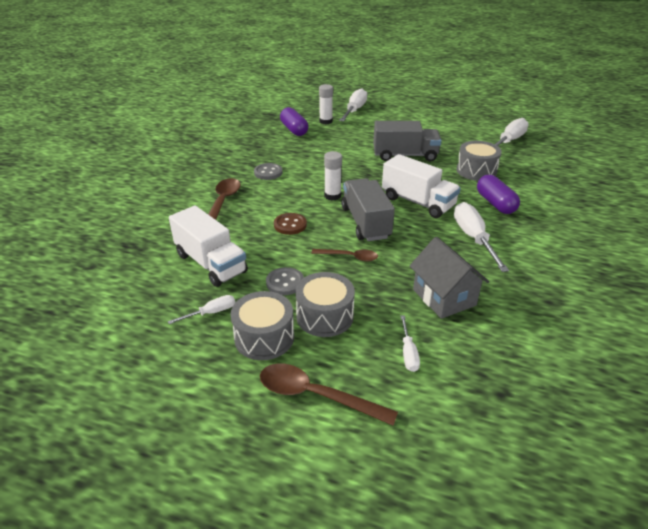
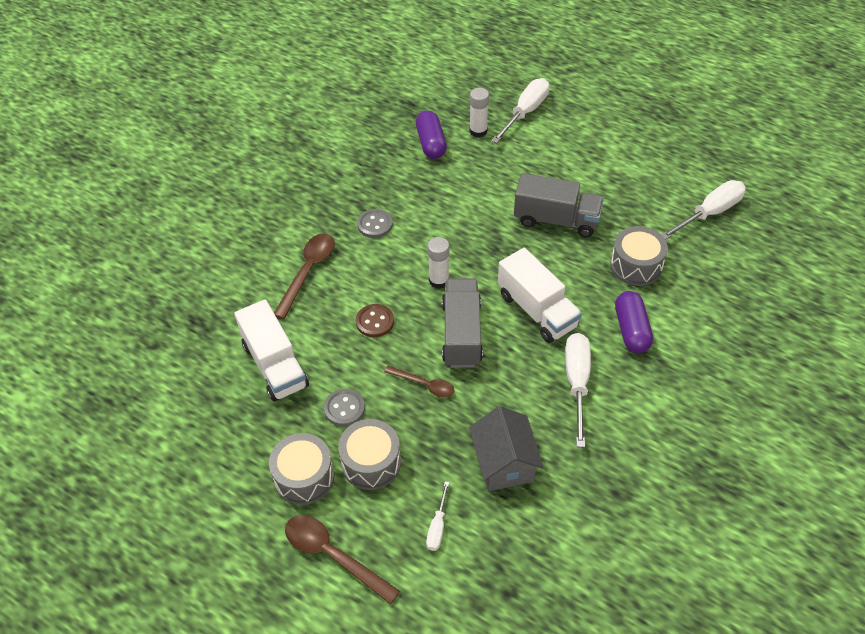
camera: 15 degrees right, 15 degrees up
(211, 313) = (260, 434): white screwdriver -> none

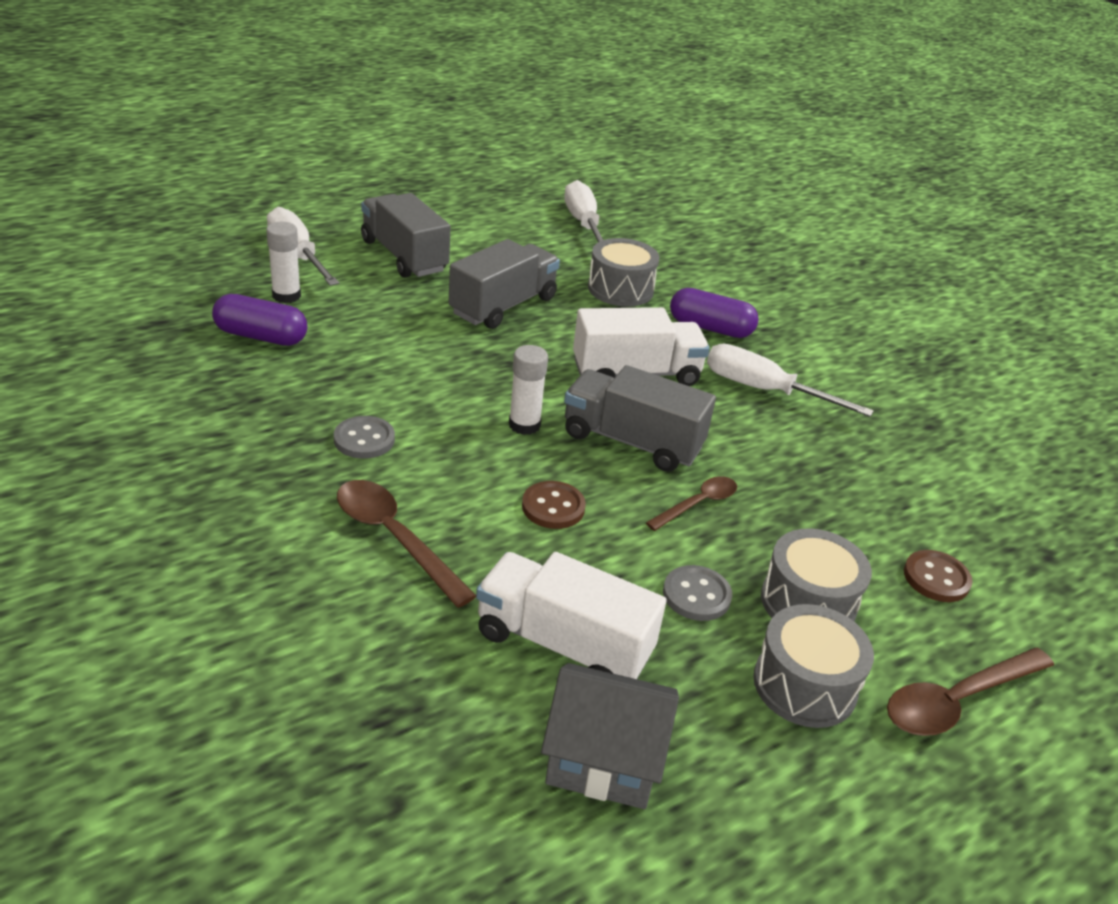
camera: 70 degrees left, 15 degrees down
(275, 365) = (563, 644): white truck -> white truck turned 150 degrees counterclockwise
(437, 526) = (936, 578): white screwdriver -> brown button
(504, 463) = (858, 487): grey house -> grey house (603, 760)
(570, 153) = (404, 256): none -> grey truck

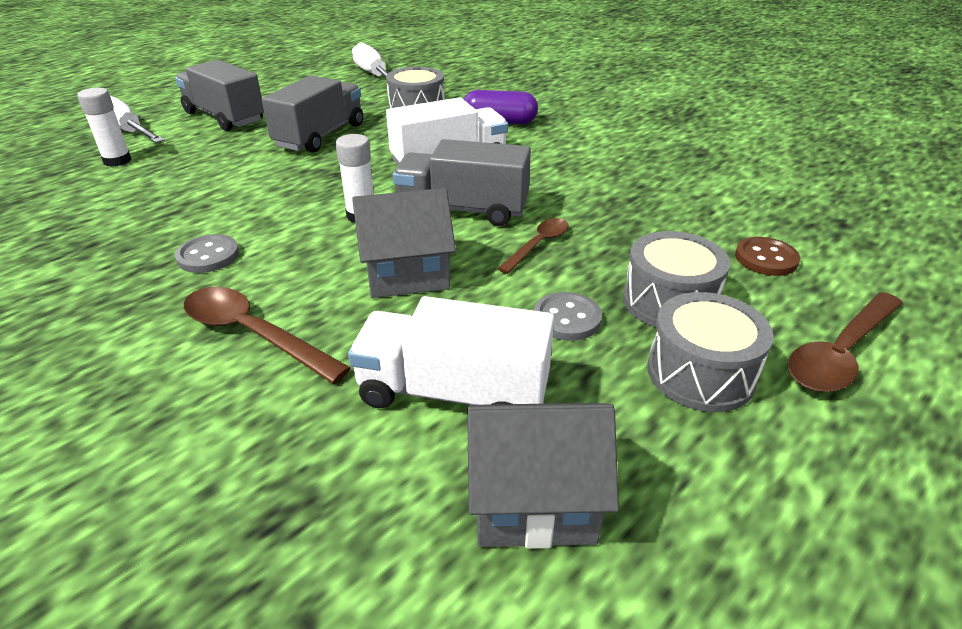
camera: 10 degrees left, 0 degrees up
(261, 336) = (94, 194): purple capsule -> none
(553, 507) = (407, 274): brown button -> grey house
(764, 390) = (560, 154): white screwdriver -> none

